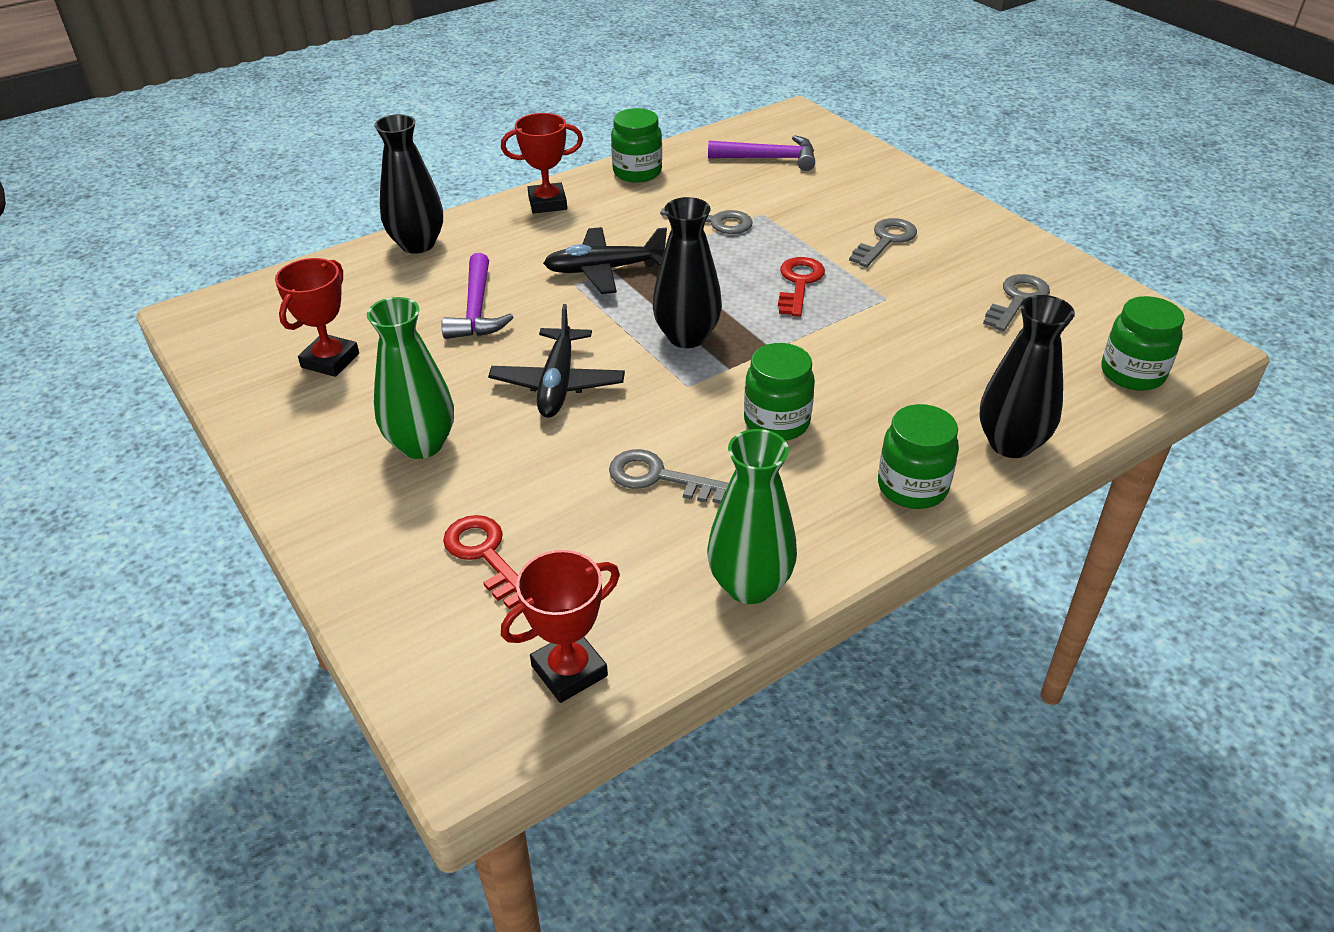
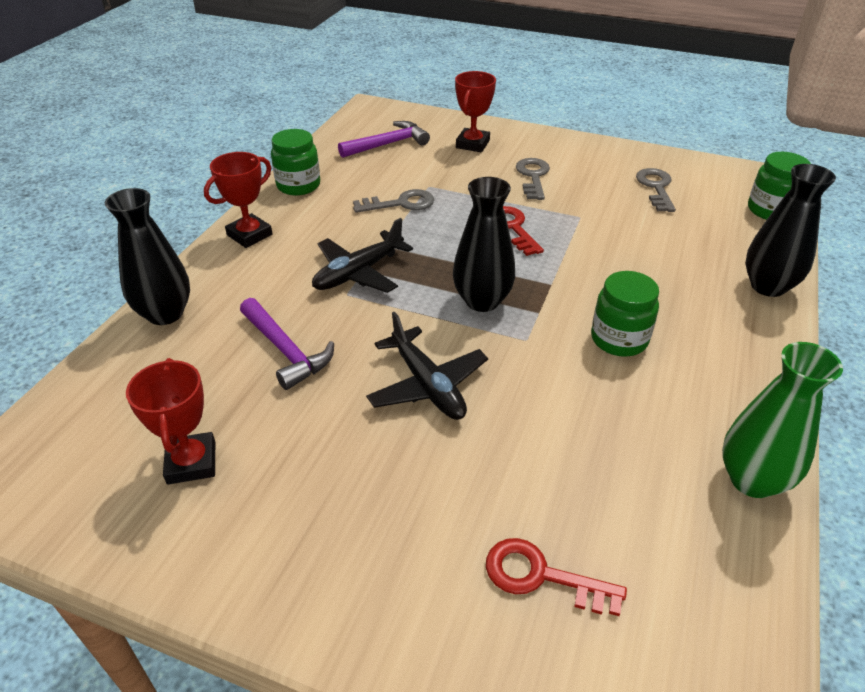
camera: 35 degrees left, 0 degrees up
(422, 444) = (371, 501): green vase -> none
(569, 671) = (725, 642): red trophy -> red trophy (472, 144)
(658, 477) = (592, 426): grey key -> none
(912, 487) = (754, 345): green jar -> none

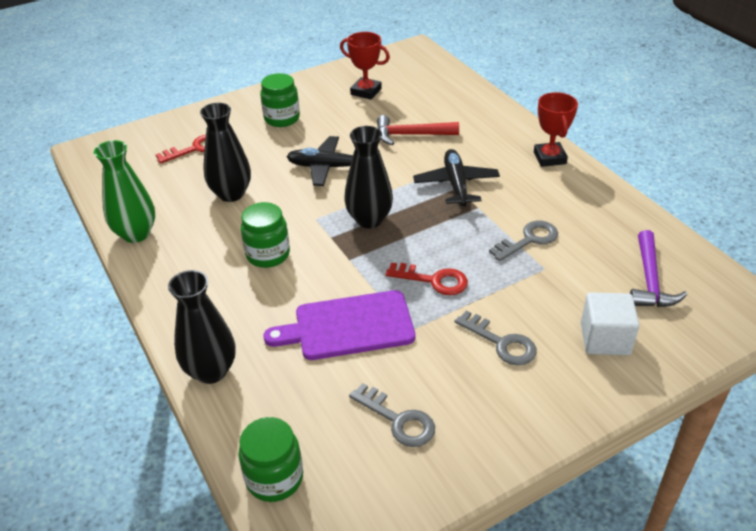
camera: 130 degrees right, 0 degrees up
(165, 314) = (489, 109): black vase -> black vase (231, 194)
(286, 350) = (411, 135): purple hammer -> red hammer
(298, 185) = (607, 201): green jar -> green jar (282, 118)
(400, 203) = (529, 240): grey key -> grey key turned 150 degrees counterclockwise
(472, 144) = (605, 339): red trophy -> white cube
(620, 244) = (349, 326): none -> purple cutting board

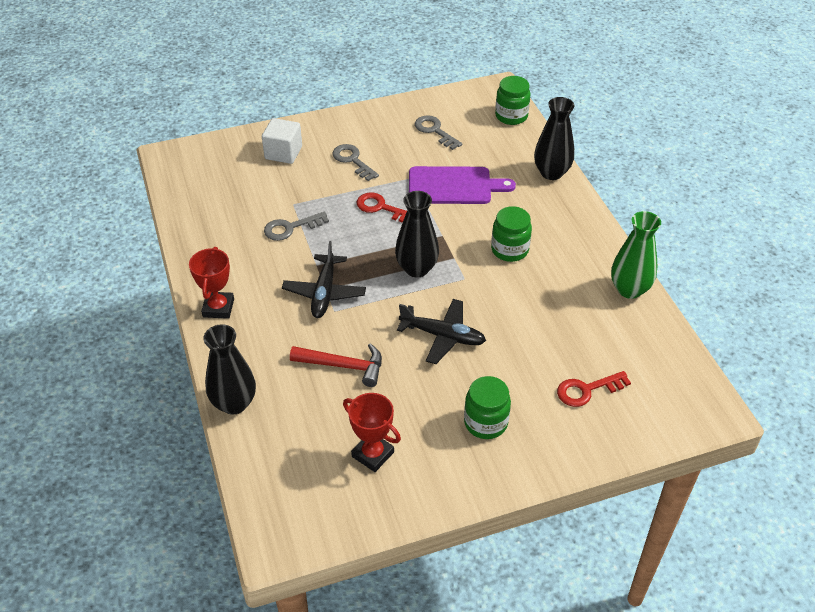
camera: 170 degrees left, 5 degrees up
(231, 194) = (543, 319): black vase -> black vase (234, 403)
(650, 280) = (223, 183): purple hammer -> none

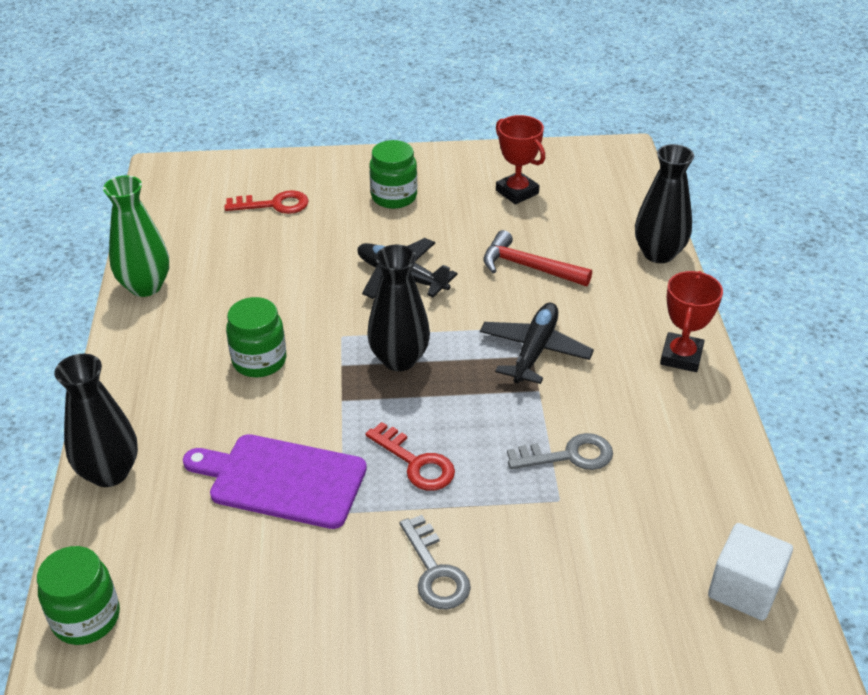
camera: 165 degrees left, 5 degrees down
(283, 153) = (563, 620): white cube -> white cube (744, 589)
(435, 131) = (253, 612): grey key -> none

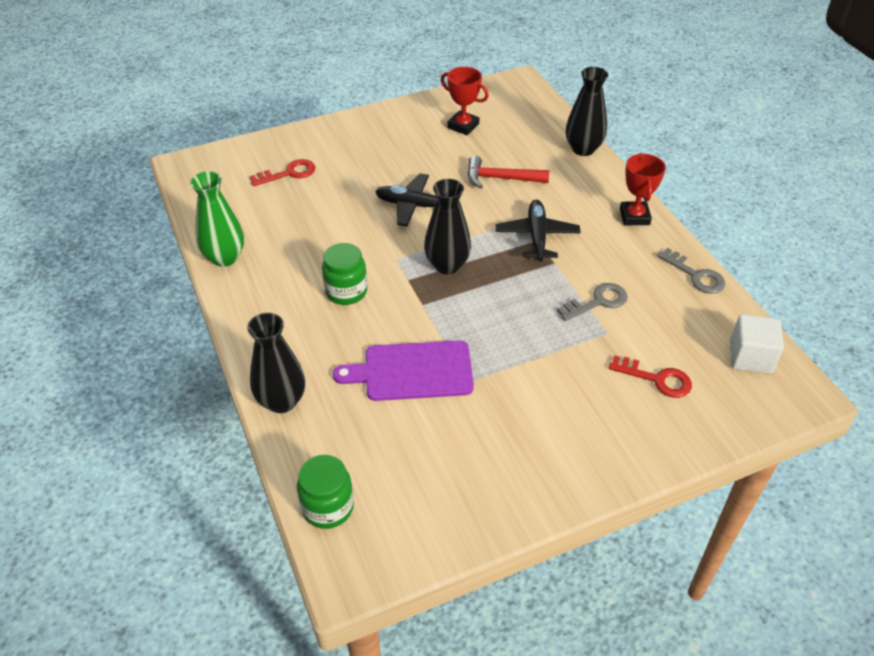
camera: 20 degrees left, 5 degrees up
(394, 197) = (376, 148): green jar -> none
(416, 463) = (499, 334): red key -> red key (656, 379)
(435, 571) = (553, 403): grey key -> grey key (695, 275)

